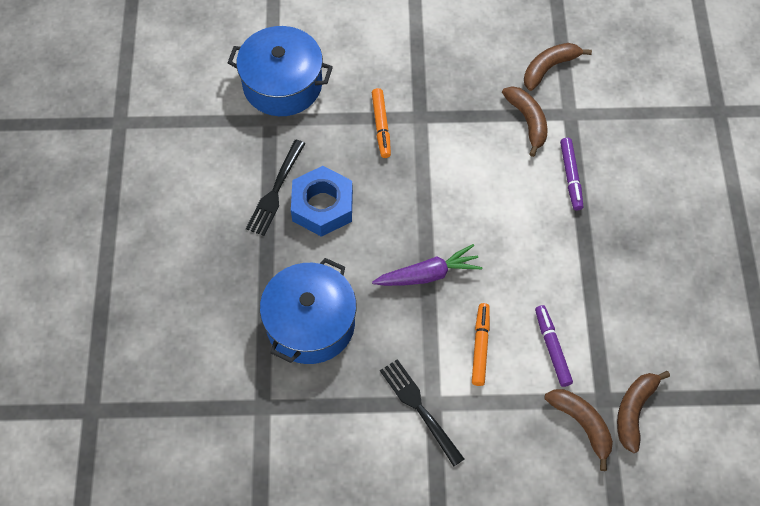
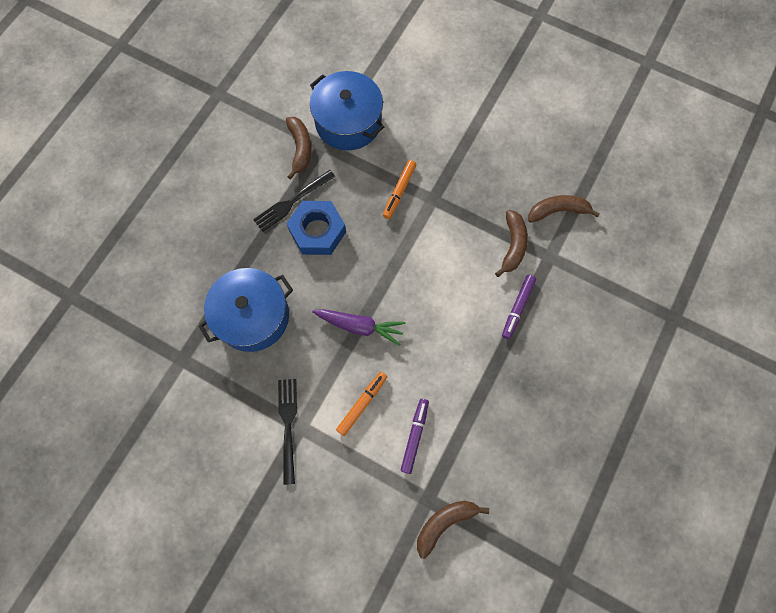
camera: 30 degrees right, 10 degrees up
(582, 425) = (398, 509): brown banana -> brown banana (300, 149)

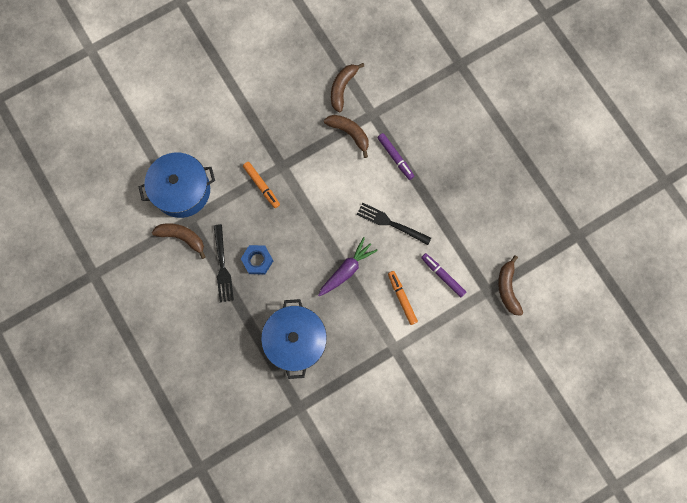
camera: 60 degrees left, 5 degrees up
(288, 426) = (389, 356): black fork -> black fork (391, 223)
(317, 231) = (257, 260): blue nut -> blue nut, size x0.66

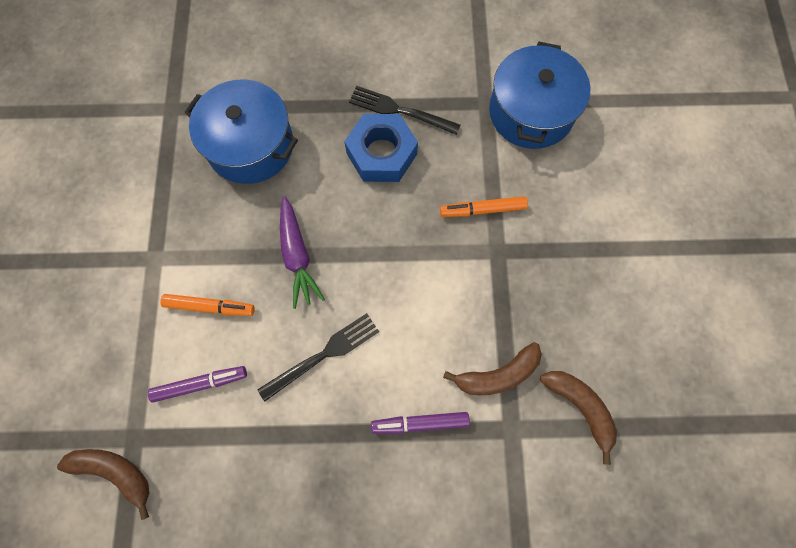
camera: 120 degrees right, 5 degrees down
(182, 237) = (466, 84): brown banana -> none
(257, 260) = (381, 153): blue nut -> blue nut, size x1.50

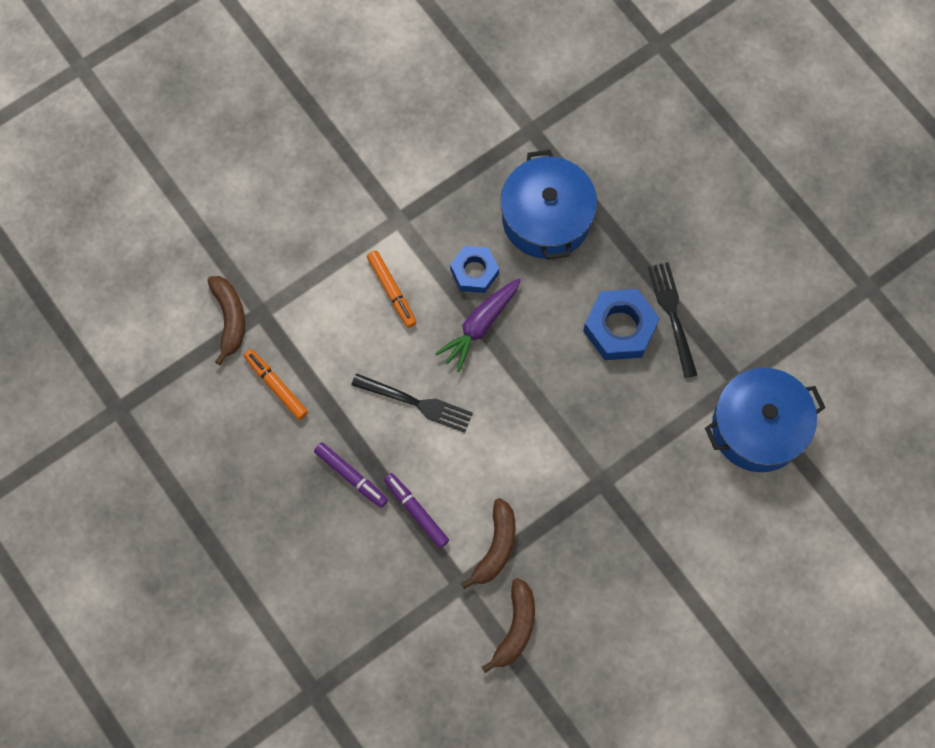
camera: 55 degrees right, 0 degrees up
(200, 384) = (330, 329): purple marker -> purple marker (351, 476)
(249, 229) = (474, 272): none -> blue nut
(482, 210) = (630, 445): orange marker -> orange marker (276, 386)
(497, 375) = (496, 547): brown banana -> brown banana turned 105 degrees counterclockwise

